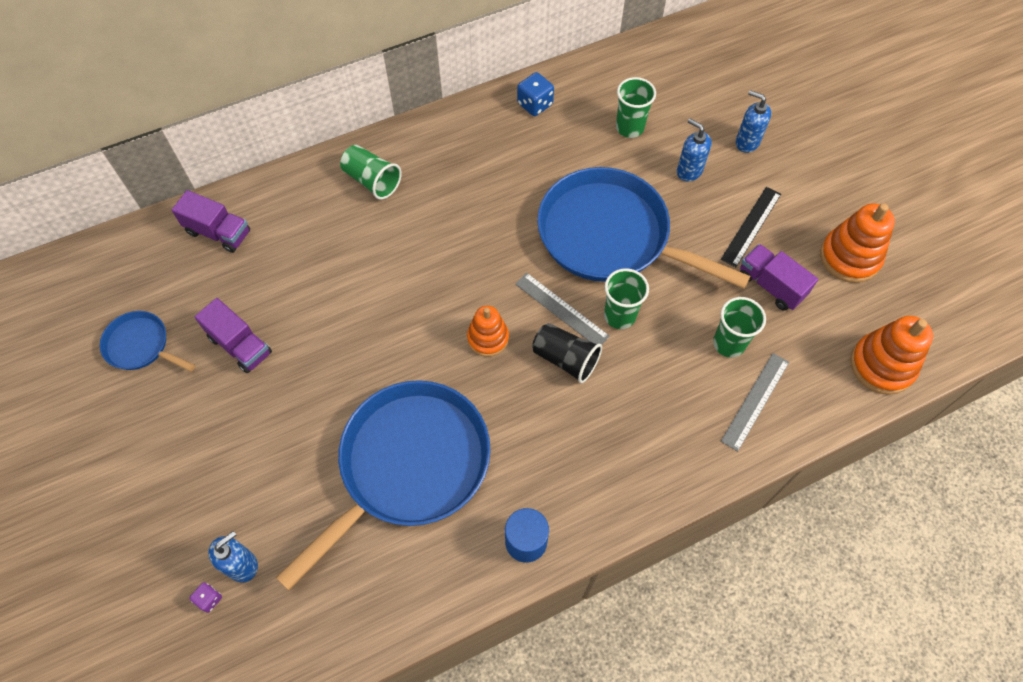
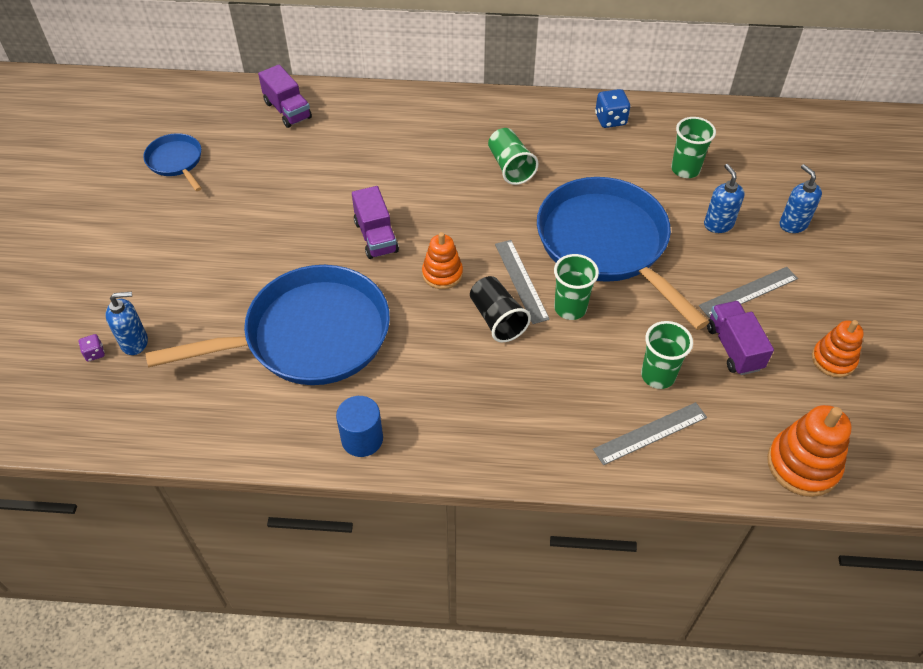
camera: 30 degrees right, 10 degrees down
(240, 345) = (246, 193): purple truck -> purple truck (376, 237)
(372, 181) = (431, 122): green cup -> green cup (510, 167)
(751, 226) = (748, 292): black ruler -> grey ruler
(849, 257) = (833, 360): orange stacking toy -> orange stacking toy, size x0.66

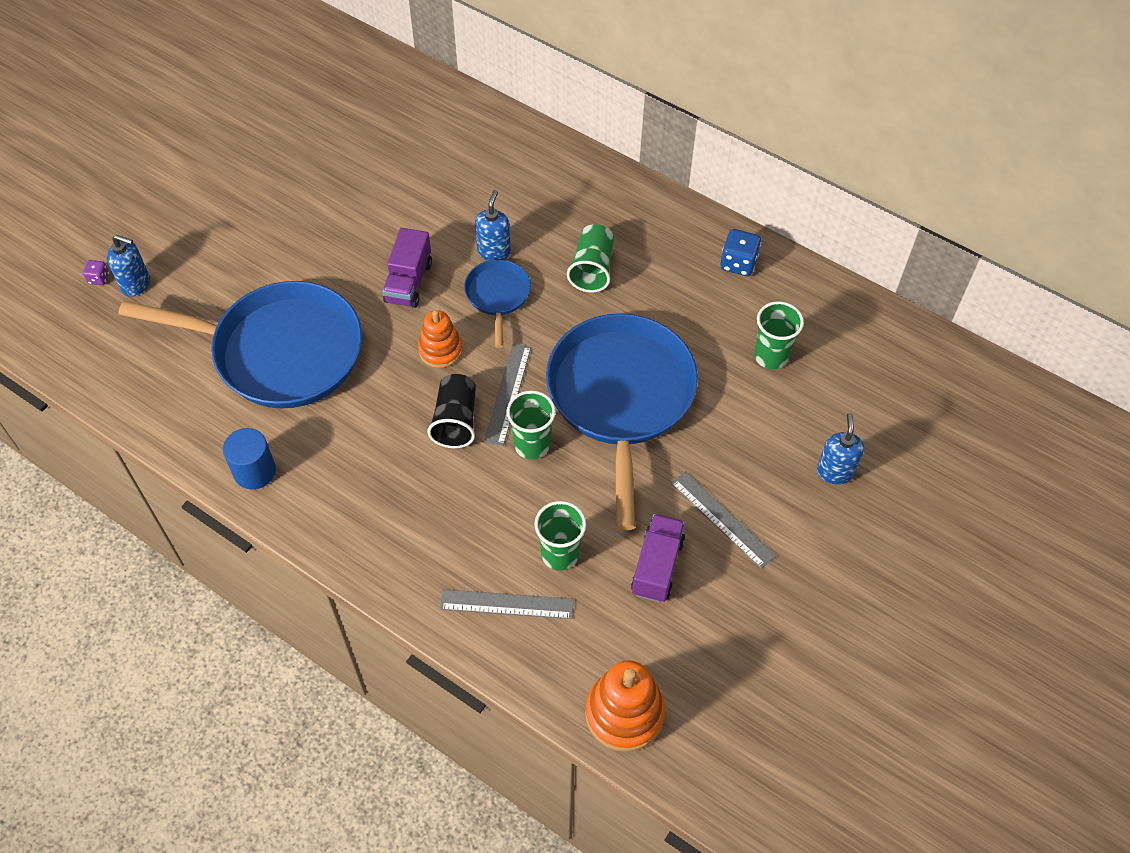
camera: 30 degrees right, 5 degrees up
(176, 161) = (287, 119): blue pan -> blue pan (498, 296)
(287, 110) = (425, 108): purple truck -> none
(718, 224) = (754, 432): blue soap dispenser -> blue soap dispenser (494, 252)
(748, 292) = (722, 519): grey ruler -> grey ruler turned 45 degrees clockwise
(833, 360) = (747, 632): orange stacking toy -> none

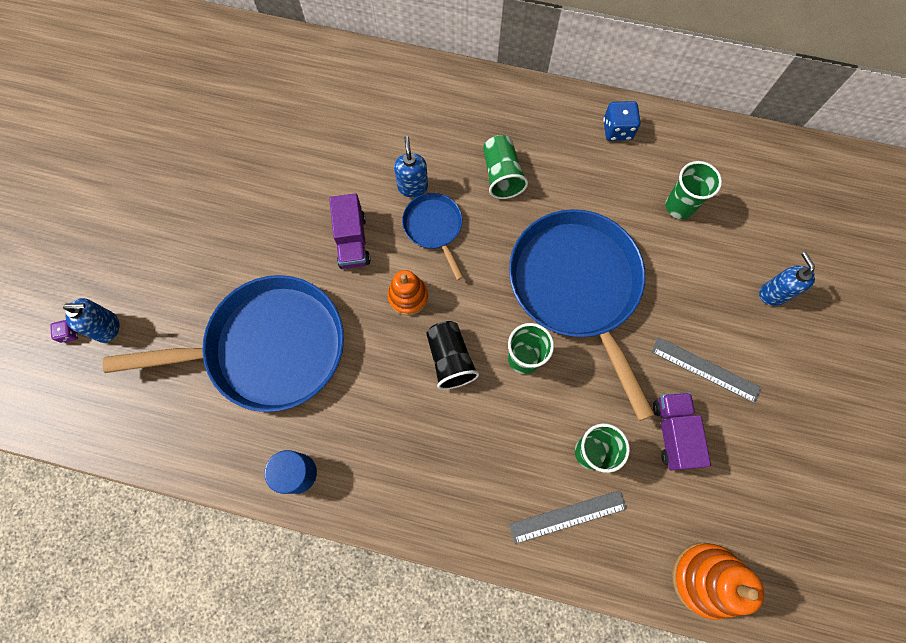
camera: 20 degrees left, 15 degrees up
(508, 394) = (483, 317): grey ruler -> none

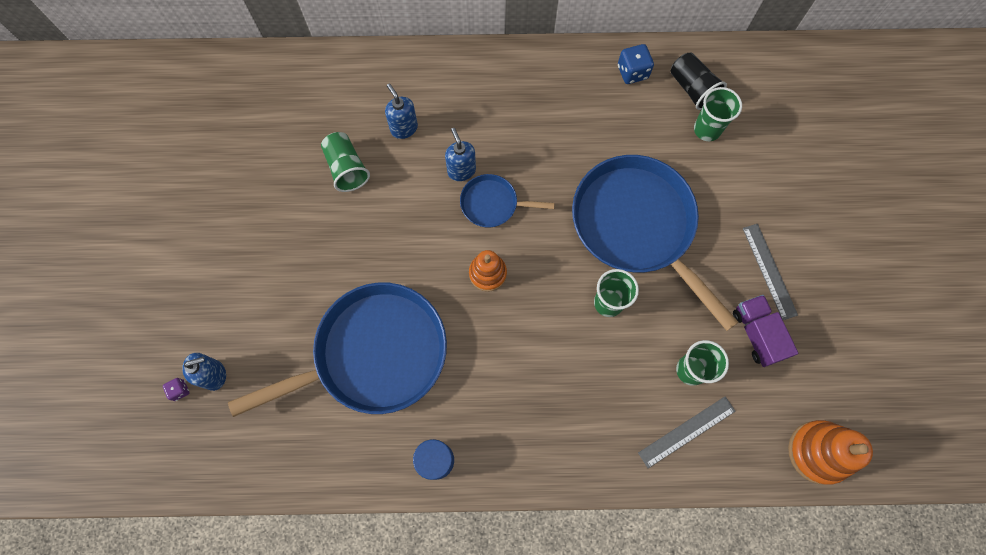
camera: 15 degrees left, 0 degrees up
(352, 241) = (420, 235): purple truck -> none
(434, 228) = (492, 204): blue pan -> blue pan turned 45 degrees counterclockwise
(450, 359) = (543, 320): black cup -> black cup (692, 88)
(502, 175) = (540, 140): green cup -> green cup (347, 168)
(705, 369) = (769, 271): grey ruler -> grey ruler turned 60 degrees clockwise
(773, 293) = (809, 188): blue soap dispenser -> blue soap dispenser (404, 128)

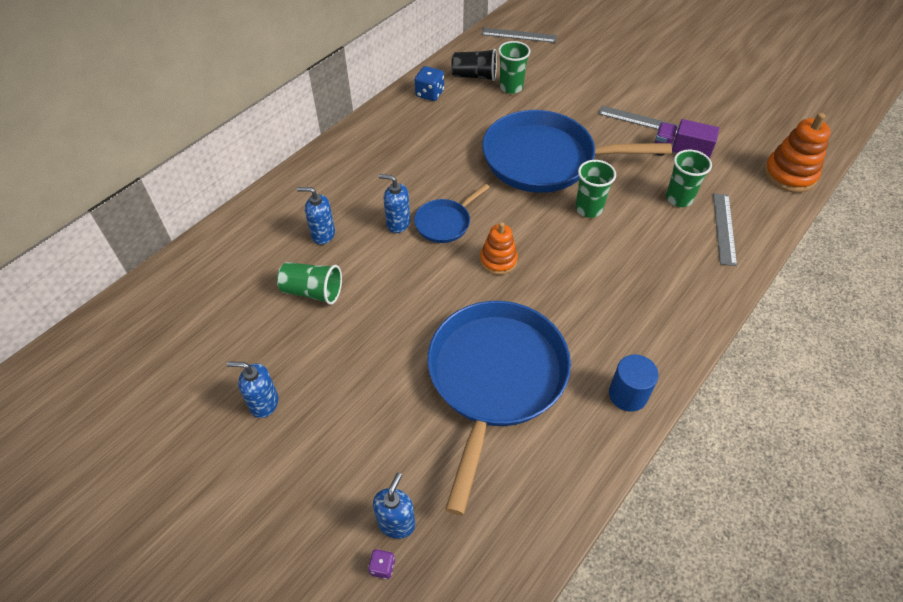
camera: 50 degrees left, 20 degrees down
(234, 219) = (264, 403): none -> blue soap dispenser
(791, 80) = (519, 35): none -> grey ruler

